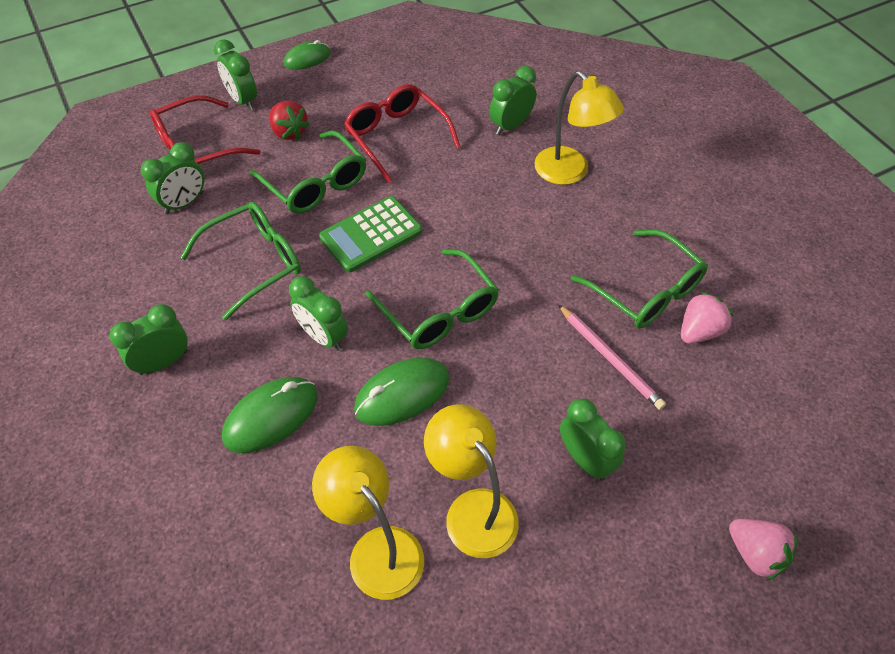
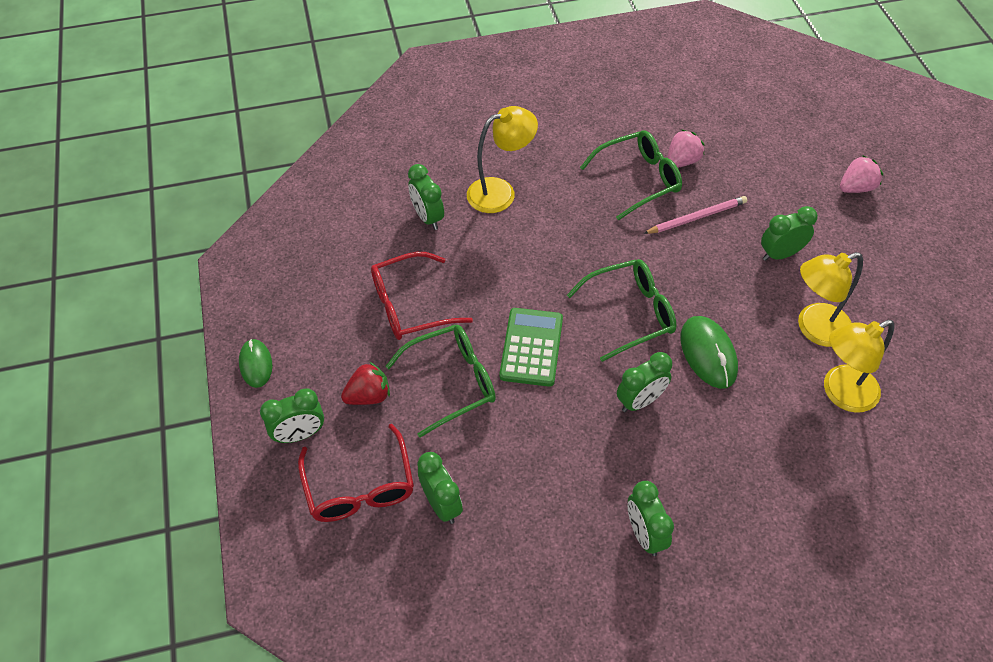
camera: 75 degrees left, 0 degrees up
(254, 262) = (541, 446): green glasses -> none
(271, 416) = (716, 451): green mouse -> none
(370, 234) = (531, 347): green calculator -> green calculator turned 150 degrees counterclockwise
(699, 331) = (682, 161): pink strawberry -> pink strawberry turned 75 degrees clockwise

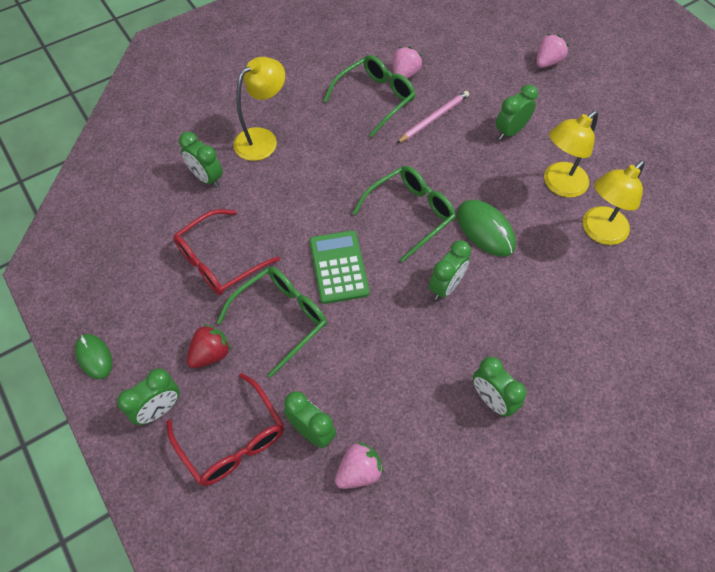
camera: 20 degrees left, 5 degrees up
(475, 560) = (359, 471): none -> pink strawberry

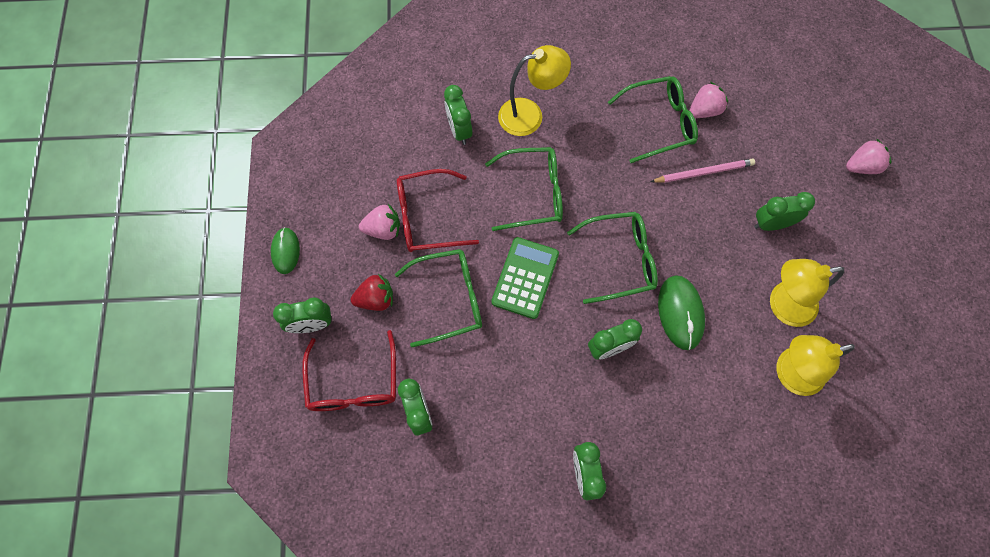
camera: 30 degrees right, 10 degrees up
(304, 197) = (533, 193): none -> green glasses
(359, 471) = (437, 468): pink strawberry -> pink strawberry (383, 229)

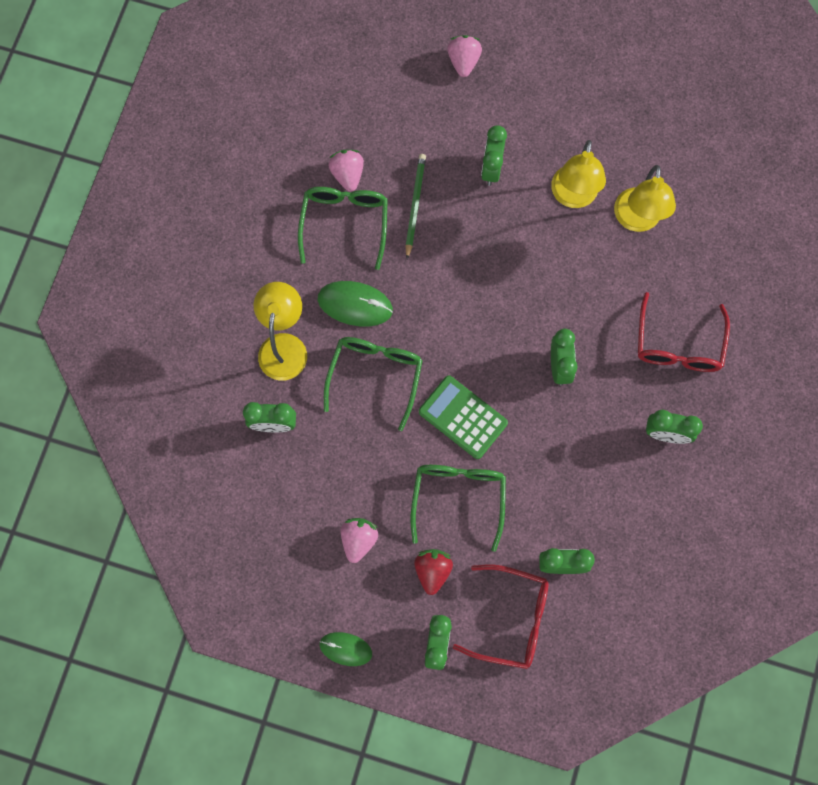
camera: 70 degrees left, 5 degrees up
(427, 217) = (362, 491): red glasses -> red glasses (678, 344)
(620, 260) = (477, 321): green glasses -> none
(680, 313) = (548, 289): green mouse -> green mouse (355, 304)
(703, 172) = (415, 205): pink pencil -> green pencil

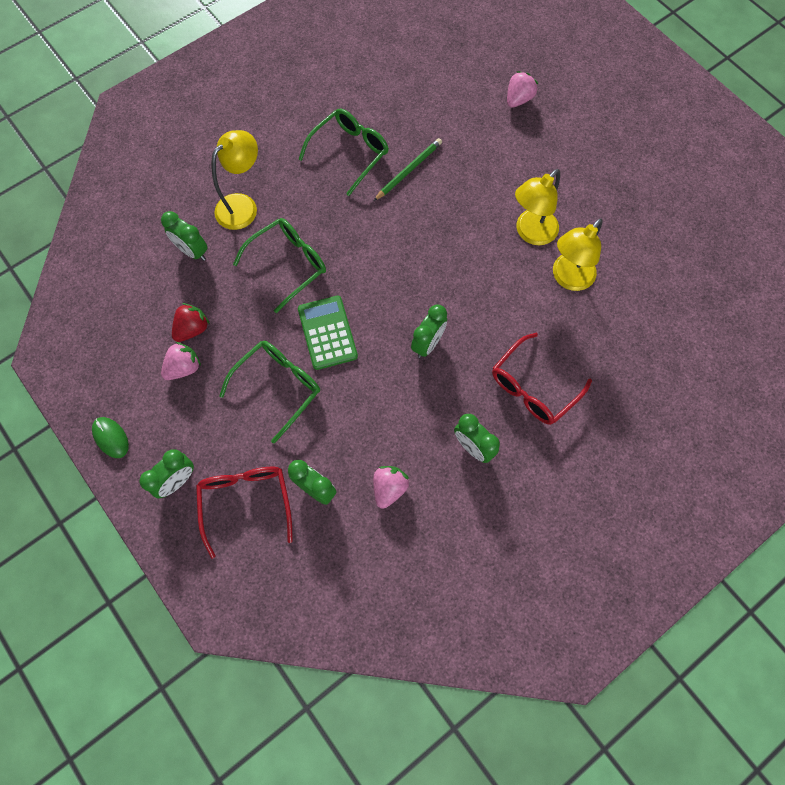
camera: 35 degrees right, 5 degrees down
(347, 175) = (377, 124): pink strawberry -> pink strawberry (389, 488)
(355, 304) = (313, 209): green mouse -> none
(432, 571) = (217, 426): red strawberry -> red strawberry (192, 329)
(491, 169) = (483, 179): green clock -> none
(512, 619) = (246, 502): red glasses -> red glasses turned 150 degrees counterclockwise

